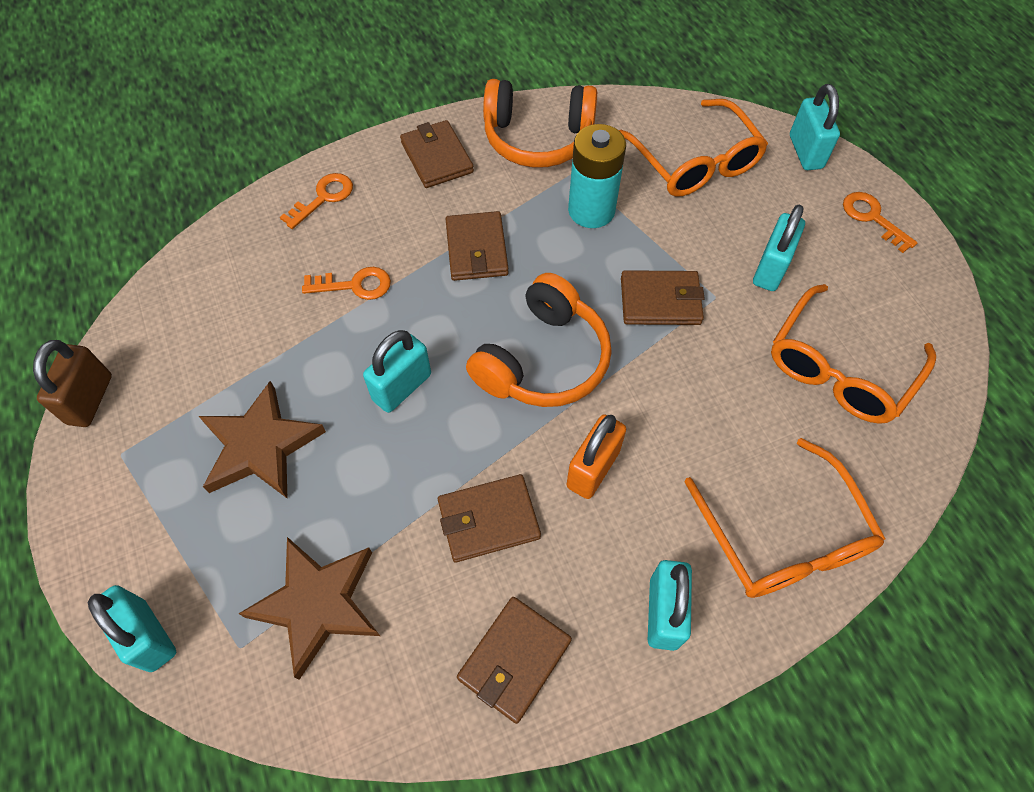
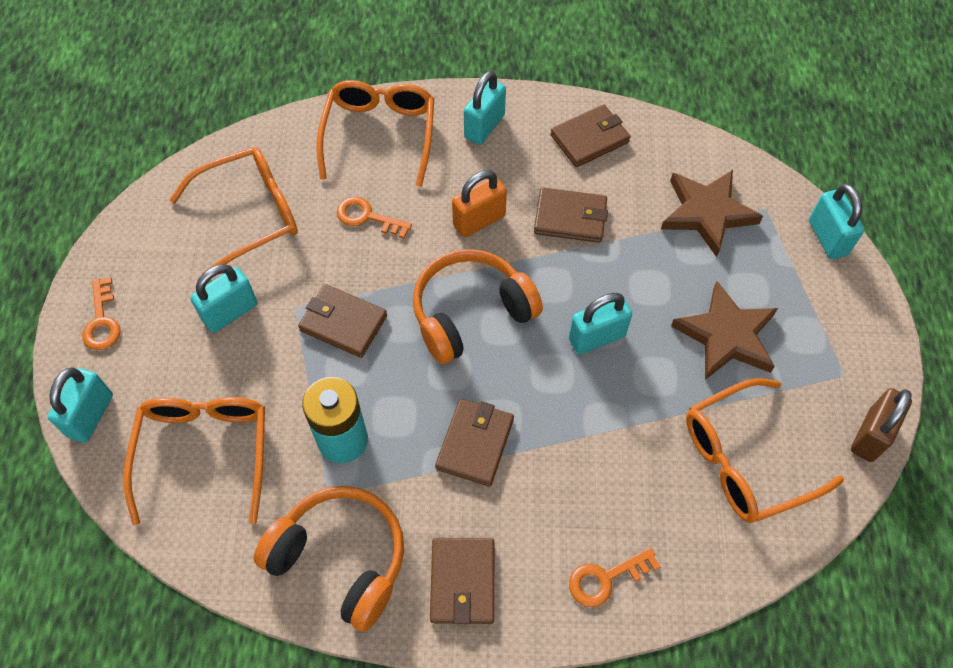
camera: 155 degrees left, 0 degrees up
(219, 329) = (745, 460): none -> orange glasses
(354, 285) = (606, 453): orange key -> orange key (367, 217)

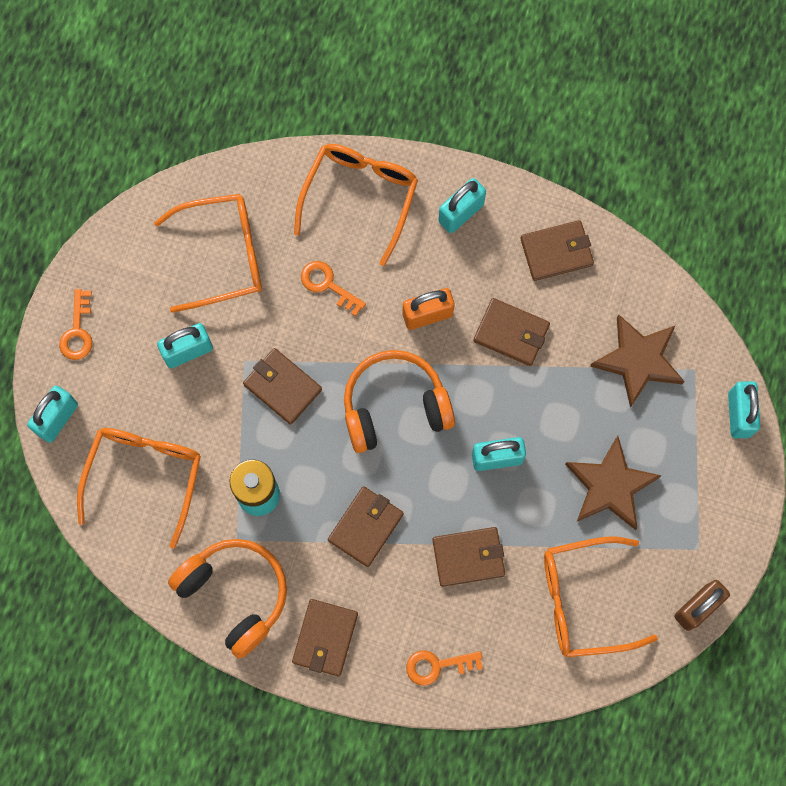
camera: 15 degrees right, 15 degrees up
(600, 447) = (468, 557): none -> brown wallet

